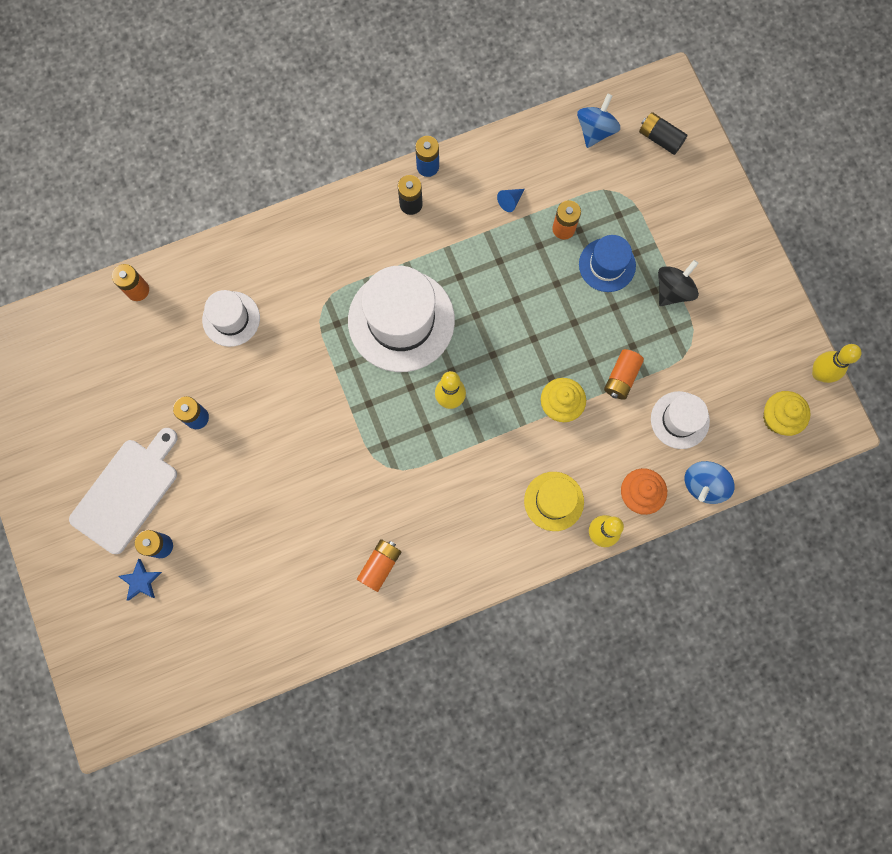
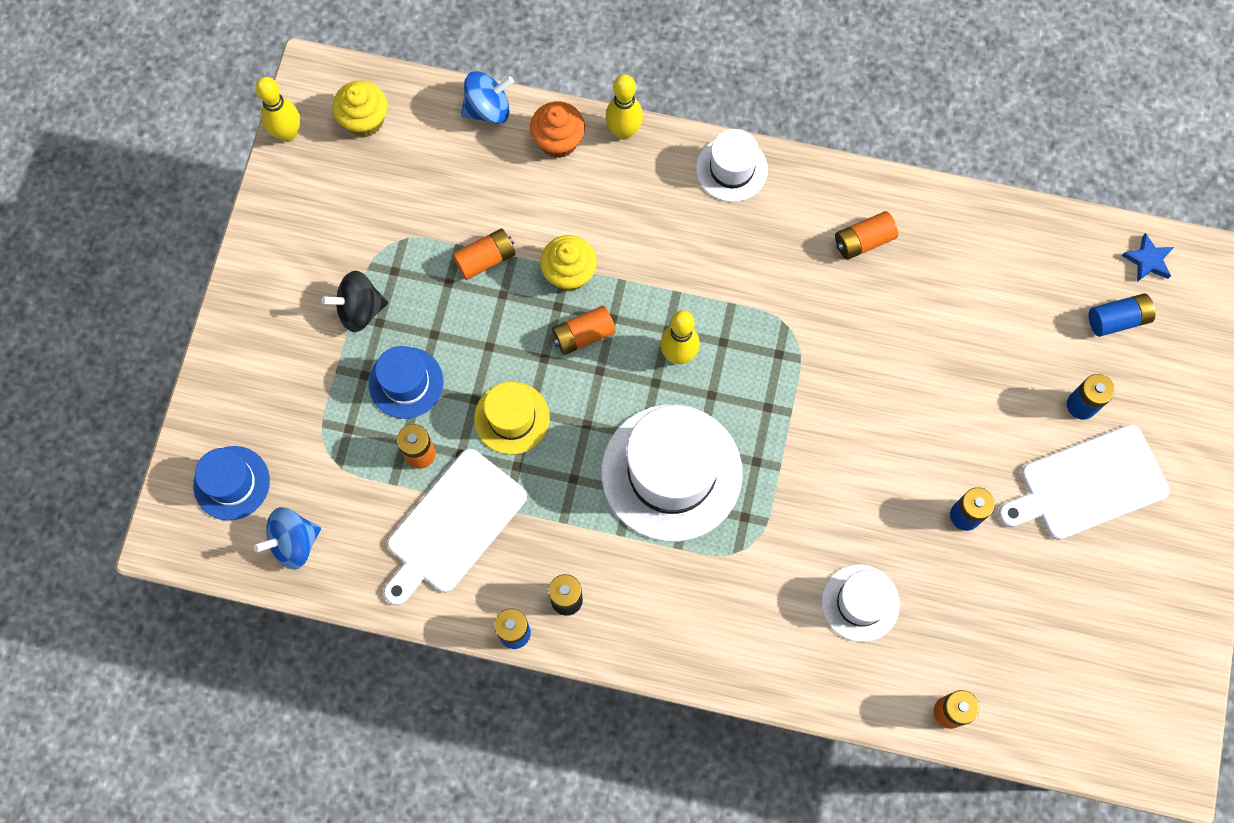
camera: 145 degrees left, 5 degrees down
(141, 581) = (1122, 383): blue star -> blue star (1148, 260)
(169, 627) = (1117, 320): none -> blue battery
(510, 201) = (453, 525): blue cone -> white cutting board
(520, 370) = (583, 335): none -> orange battery
(554, 501) = (646, 188): yellow hat -> yellow hat (512, 418)
(660, 138) = (231, 483): black battery -> blue hat
(680, 420) = (461, 181): white hat -> white hat (731, 169)

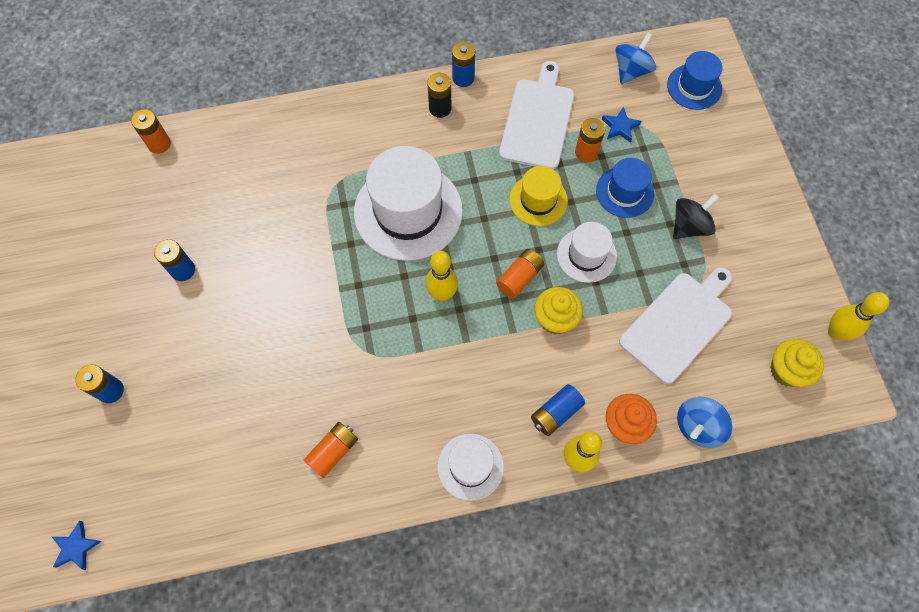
camera: 155 degrees right, 5 degrees down
(358, 469) = (620, 127): none -> blue star
(485, 259) = (623, 302): orange battery -> none
(860, 603) = (241, 183): white hat -> white hat (586, 255)
(1088, 485) = (92, 330): white cutting board -> white cutting board (678, 323)
(1117, 320) = (94, 478): blue battery -> blue battery (556, 413)

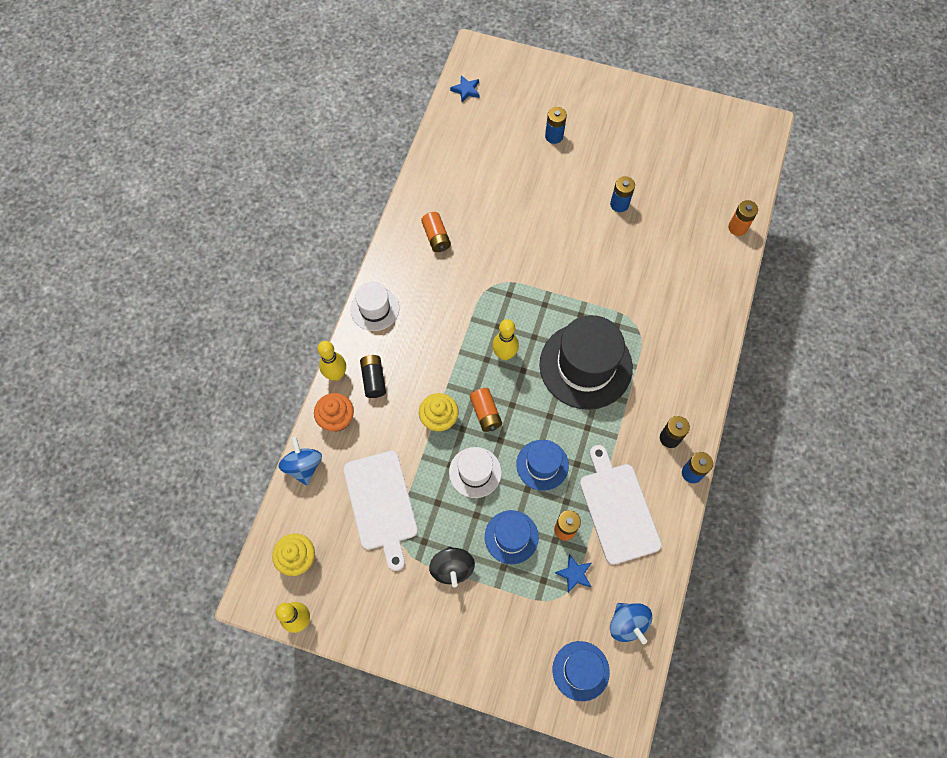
camera: 120 degrees right, 0 degrees up
(408, 211) = (585, 366): white hat -> black hat
(537, 120) = (617, 509): white cutting board -> white cutting board turned 150 degrees counterclockwise
(538, 200) = (542, 465): yellow hat -> blue hat
(556, 413) = (374, 379): blue battery -> black battery

